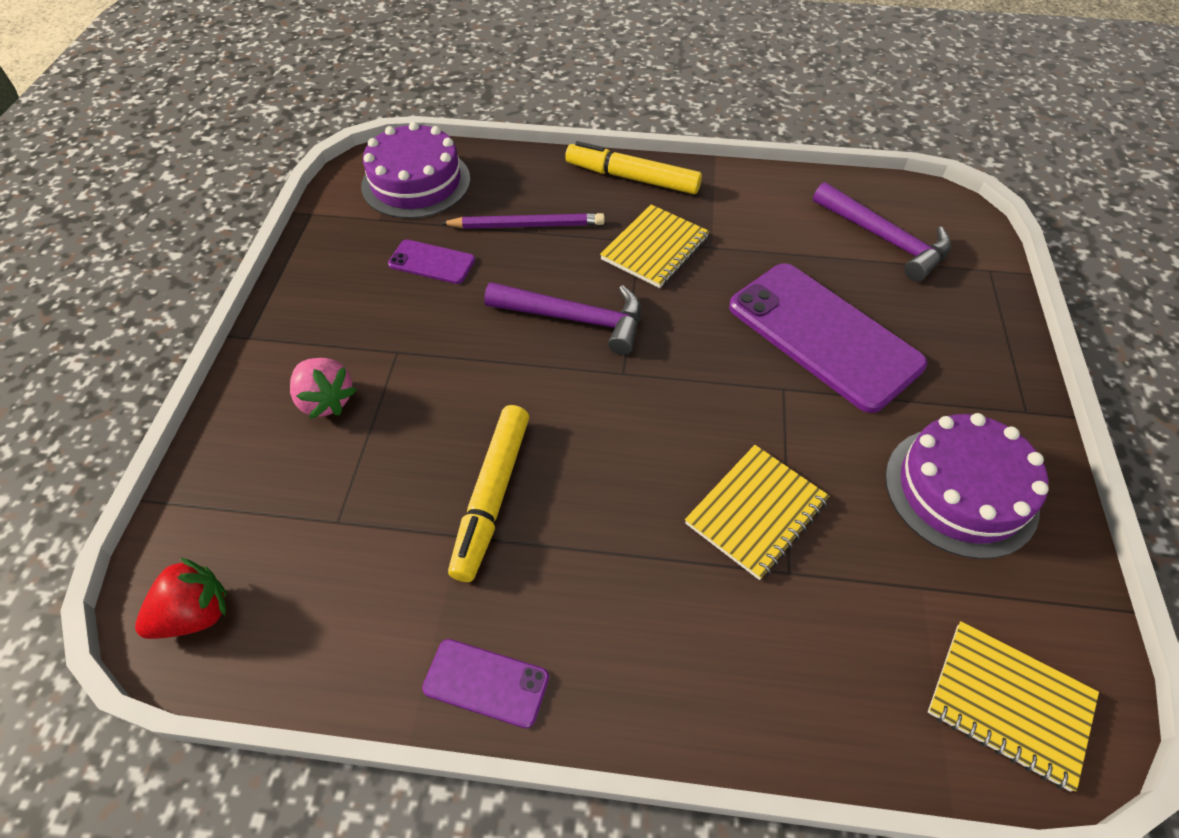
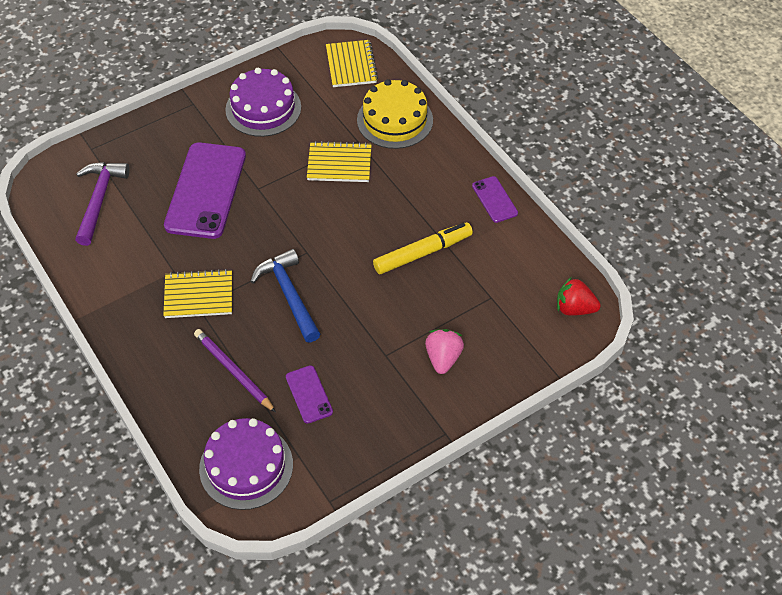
camera: 130 degrees left, 0 degrees up
(575, 319) = (289, 295): purple hammer -> blue hammer
(632, 178) = (138, 348): yellow marker -> none
(800, 669) = (395, 120): none -> yellow cake

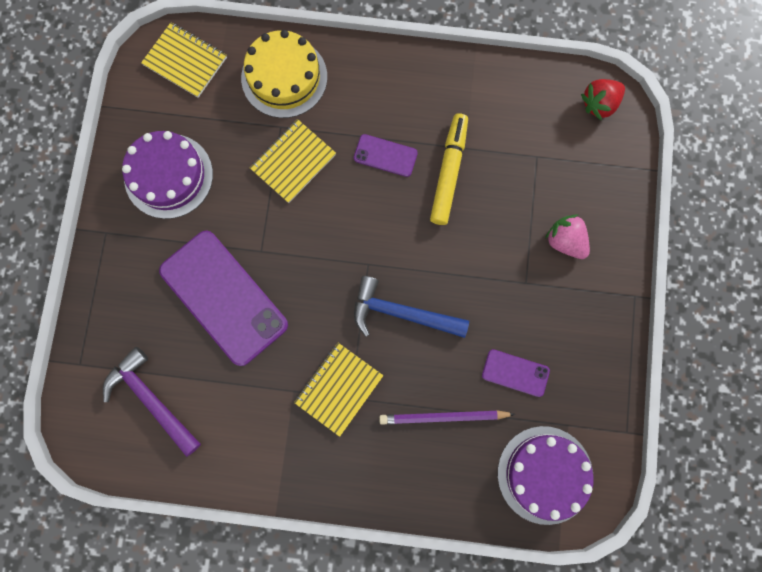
camera: 50 degrees left, 25 degrees up
(494, 199) = (442, 71): purple phone -> purple phone (385, 155)

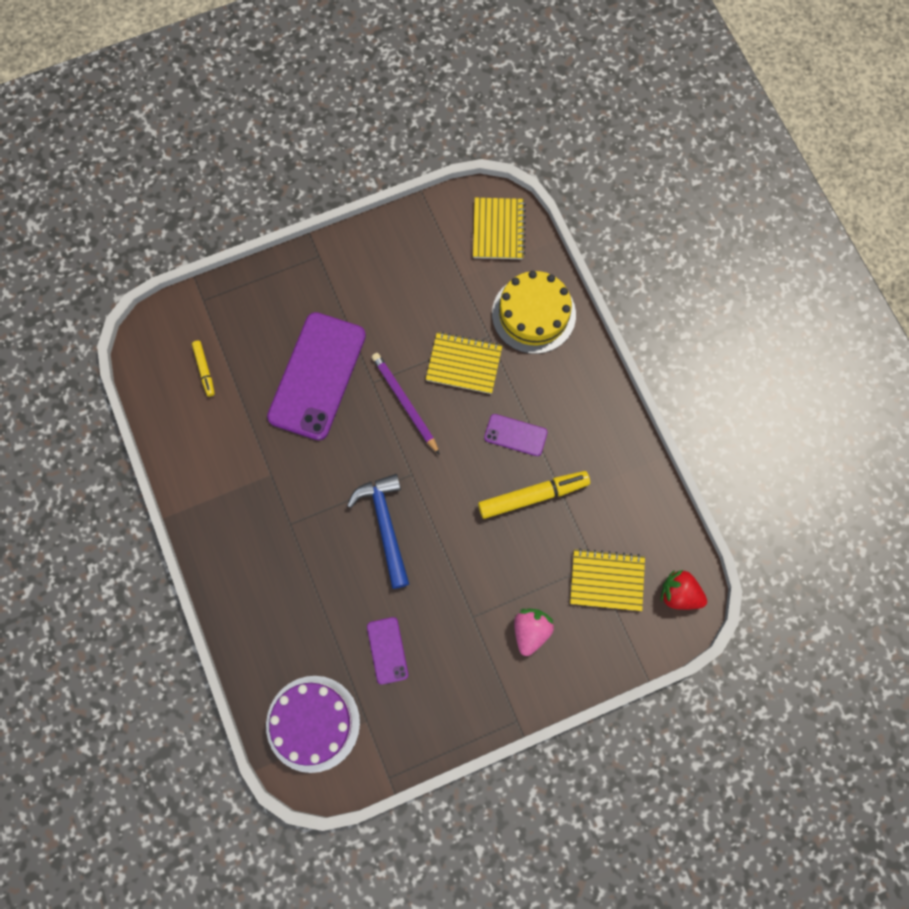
camera: 60 degrees right, 5 degrees down
(151, 400) = (204, 370): purple hammer -> yellow marker
(168, 176) = (393, 275): purple cake -> none
(339, 389) = (292, 510): yellow notebook -> yellow notebook (606, 580)
(385, 155) = (515, 435): purple phone -> purple phone turned 60 degrees counterclockwise
(443, 417) = (316, 609): purple pencil -> purple pencil (405, 403)

